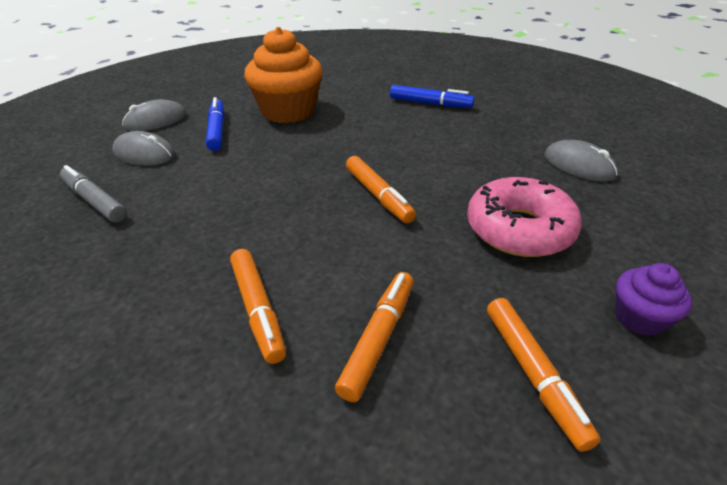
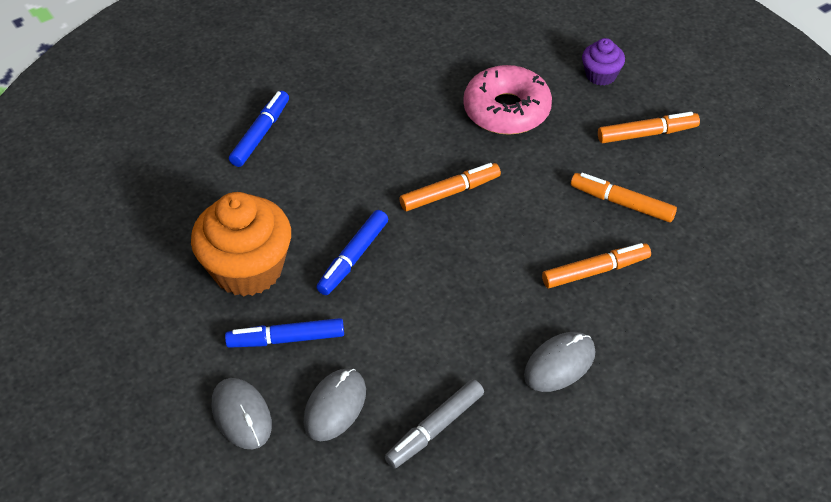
camera: 85 degrees left, 10 degrees up
(295, 150) = (353, 258): none -> blue marker
(578, 165) = (416, 52): grey mouse -> grey mouse (559, 364)

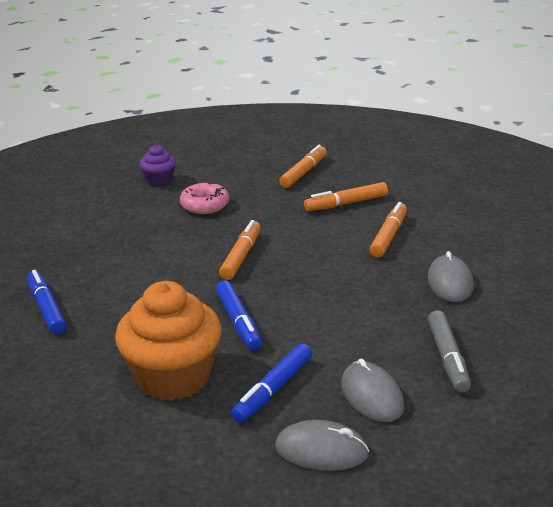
camera: 50 degrees left, 20 degrees down
(507, 110) = (205, 205): pink donut -> pink donut, size x0.65
(601, 75) = (232, 165): purple cupcake -> purple cupcake (159, 180)

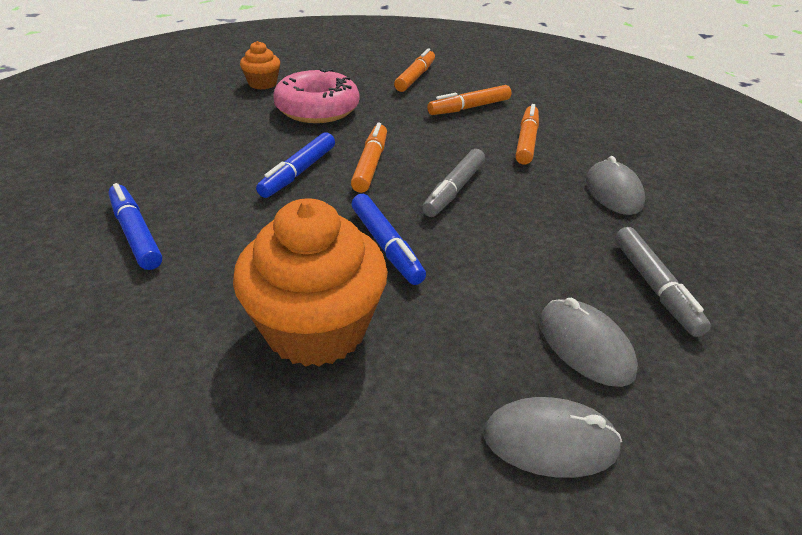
camera: 10 degrees left, 10 degrees up
(159, 180) = (262, 84): purple cupcake -> orange cupcake
(205, 205) = (317, 109): pink donut -> pink donut, size x1.55
(273, 390) = (455, 342): blue marker -> blue marker (298, 172)
(307, 279) = (454, 190): none -> grey marker

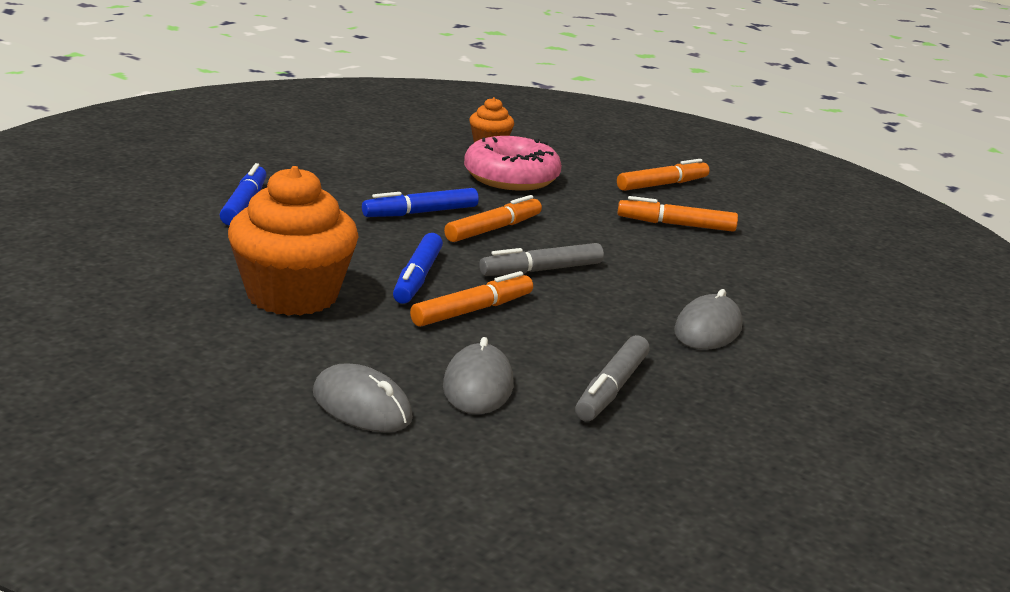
camera: 35 degrees right, 15 degrees down
(526, 141) = (689, 267): orange marker -> orange marker (472, 311)

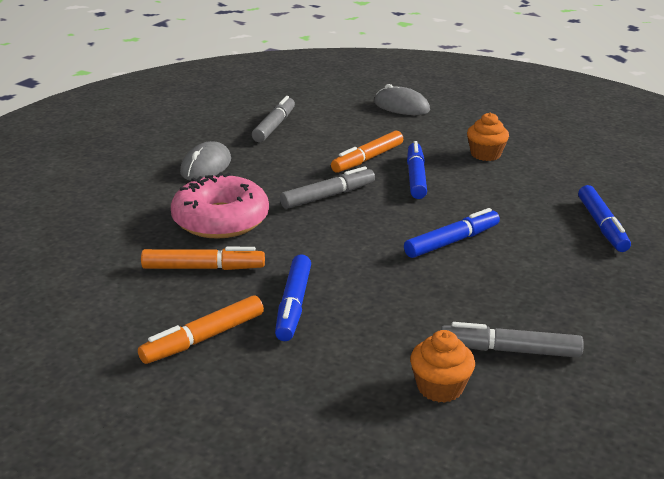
camera: 175 degrees right, 5 degrees up
(292, 295) = (485, 154): orange cupcake -> orange cupcake, size x0.50
(426, 151) = (510, 350): none -> grey marker
(478, 386) = (348, 120): grey mouse -> none
(493, 229) = (379, 232): orange marker -> none
(511, 178) = (387, 314): pink donut -> pink donut (220, 220)
(590, 192) = (293, 305): none -> blue marker

